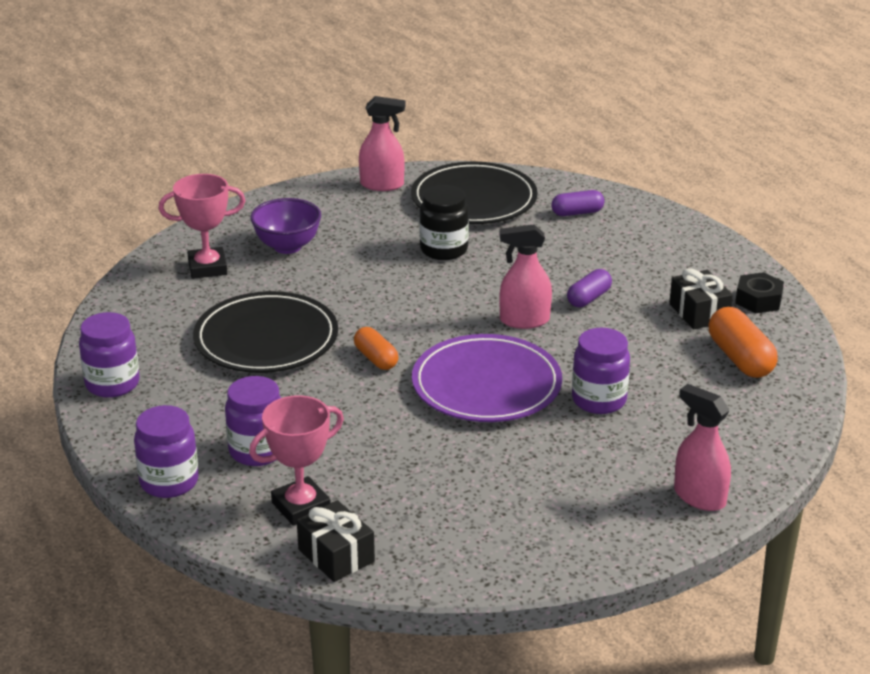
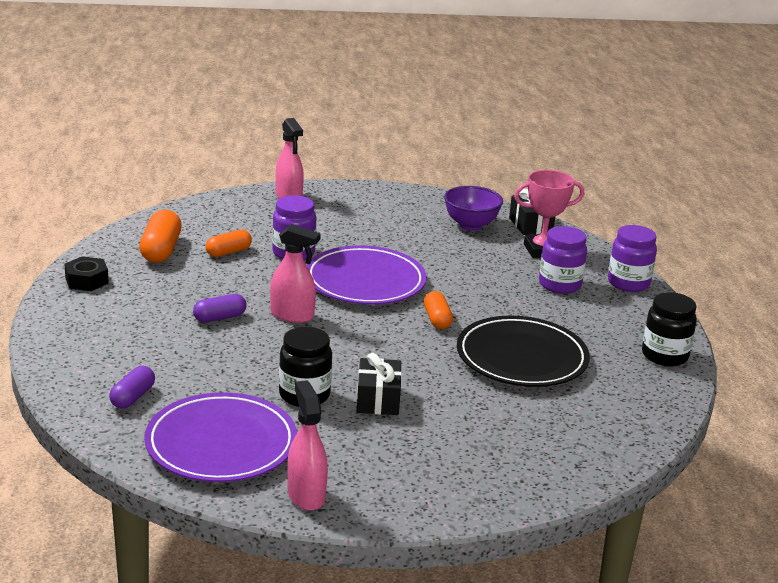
camera: 160 degrees left, 5 degrees down
(112, 384) = (664, 356): purple jar -> black jar
(207, 268) = (554, 441): pink trophy -> none
(287, 246) = (460, 443): purple bowl -> purple bowl (470, 225)
(382, 185) = (306, 495): pink spray bottle -> pink spray bottle turned 45 degrees clockwise
(474, 199) = (221, 444): black plate -> purple plate
(577, 213) = (133, 397): purple capsule -> purple capsule turned 75 degrees counterclockwise
(669, 379) = (228, 252): none -> orange capsule
(699, 312) = (146, 284): black gift -> black gift (378, 399)

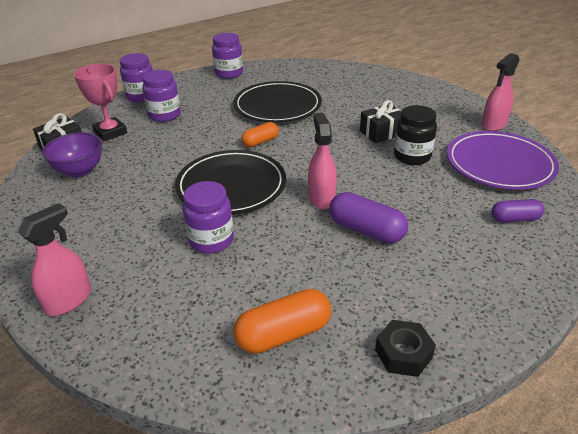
camera: 115 degrees left, 10 degrees up
(220, 317) = (366, 230): purple capsule -> purple capsule, size x1.57
(228, 252) = (244, 281): orange capsule -> none
(365, 281) = (231, 186): purple plate -> black plate
(664, 356) = (229, 73): black jar -> purple jar

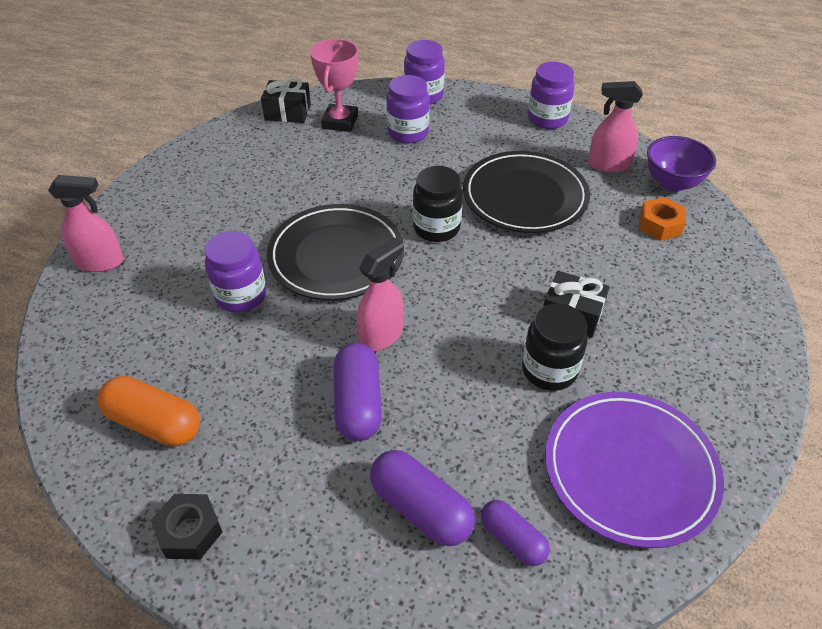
camera: 50 degrees right, 10 degrees up
(80, 171) = (263, 148): purple bowl -> purple bowl (672, 183)
(260, 142) = (436, 228): orange capsule -> black jar
(351, 83) = (660, 225): none -> orange nut
(468, 241) = (420, 508): none -> purple capsule
(493, 125) = (732, 419): pink spray bottle -> pink spray bottle (608, 164)

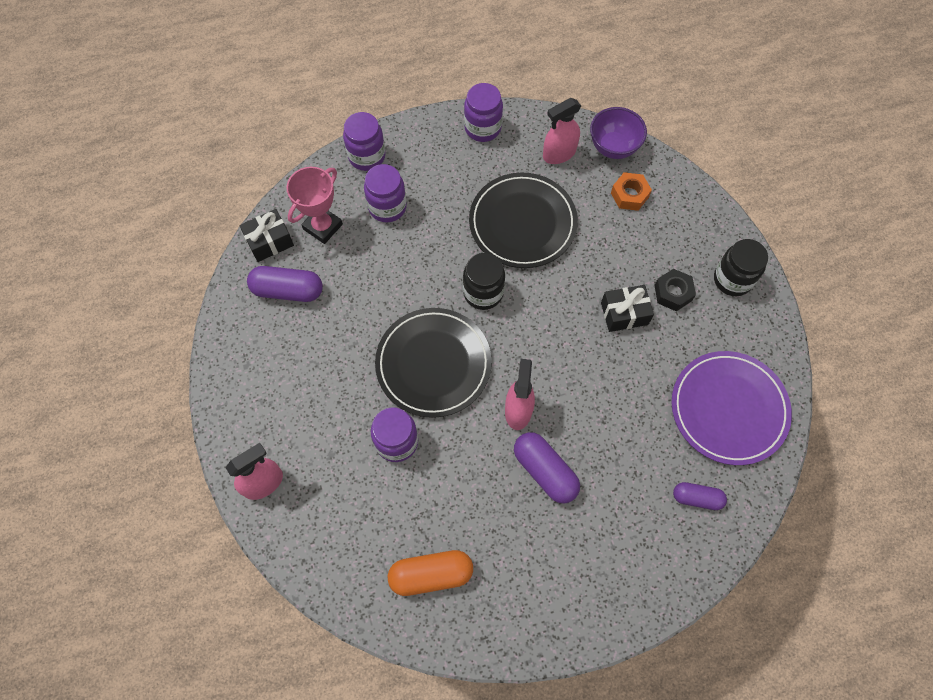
camera: 35 degrees left, 20 degrees up
(189, 531) = (519, 624): black nut -> black nut (673, 293)
(340, 122) = (323, 227): pink trophy -> pink trophy turned 60 degrees clockwise
(420, 508) = (635, 515): purple capsule -> purple capsule (288, 290)
(549, 370) = (640, 367): black jar -> black jar (732, 279)

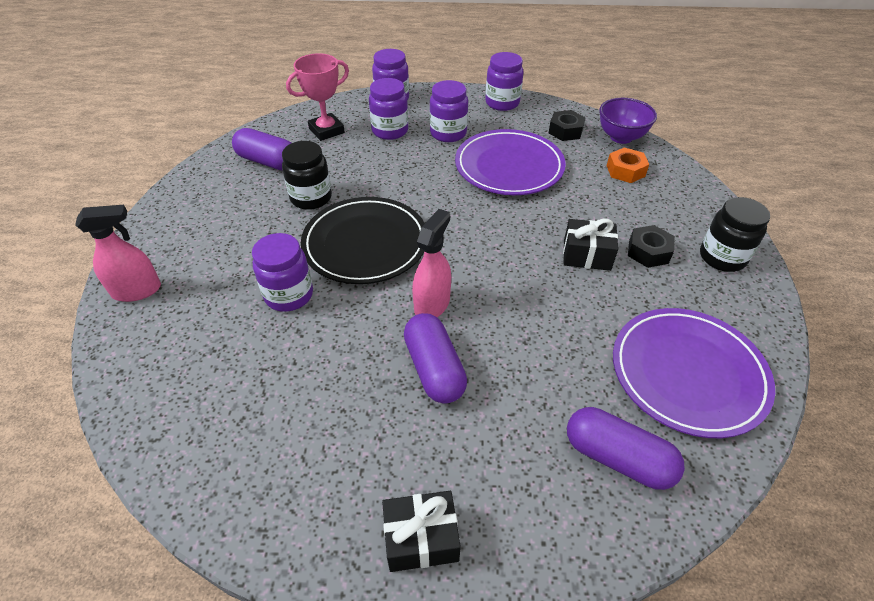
camera: 20 degrees right, 20 degrees down
(269, 241) = (276, 129): black gift -> black gift (421, 538)
(431, 574) = (244, 431): orange capsule -> none
(447, 193) = (448, 133): none -> purple jar
(483, 293) = (445, 204): black jar -> black jar (311, 198)
(522, 223) = (509, 166): black plate -> purple plate
(559, 154) = (565, 131): pink spray bottle -> black nut
(697, 498) = (617, 458): purple capsule -> purple capsule, size x1.57

